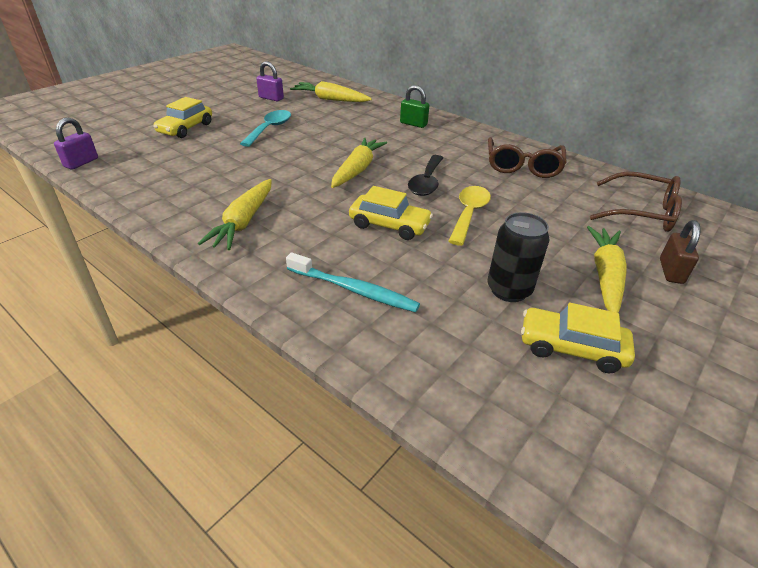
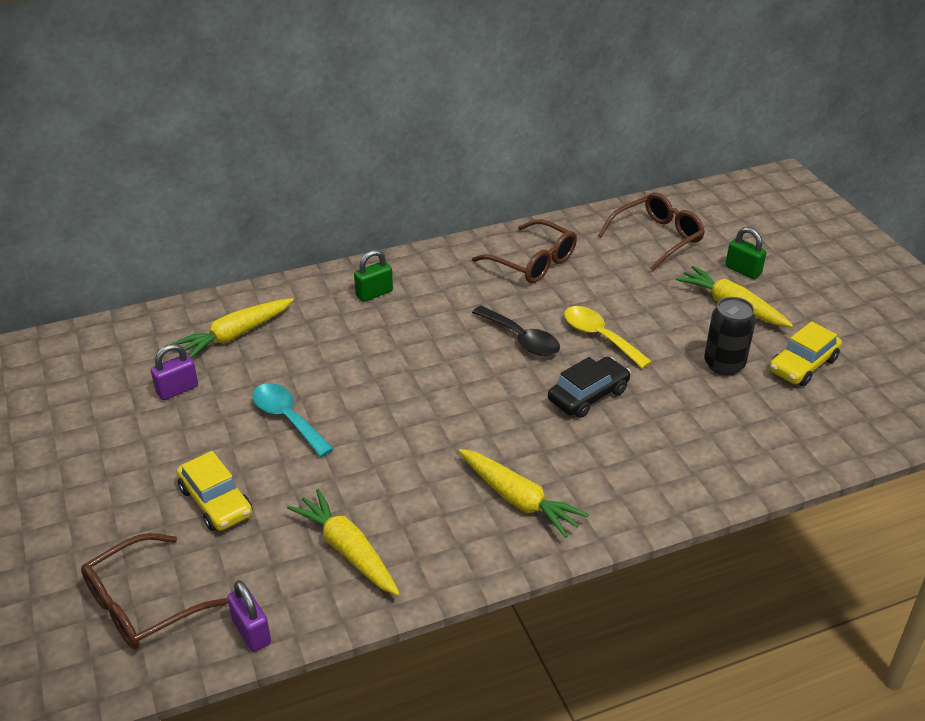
camera: 60 degrees left, 0 degrees up
(97, 131) = (142, 604): none -> brown glasses
(354, 290) = (679, 454): turquoise toothbrush -> none
(357, 169) = (459, 378): yellow carrot -> yellow carrot (348, 550)
(389, 225) = (588, 395): yellow car -> black car
(671, 271) = (743, 270): brown padlock -> green padlock

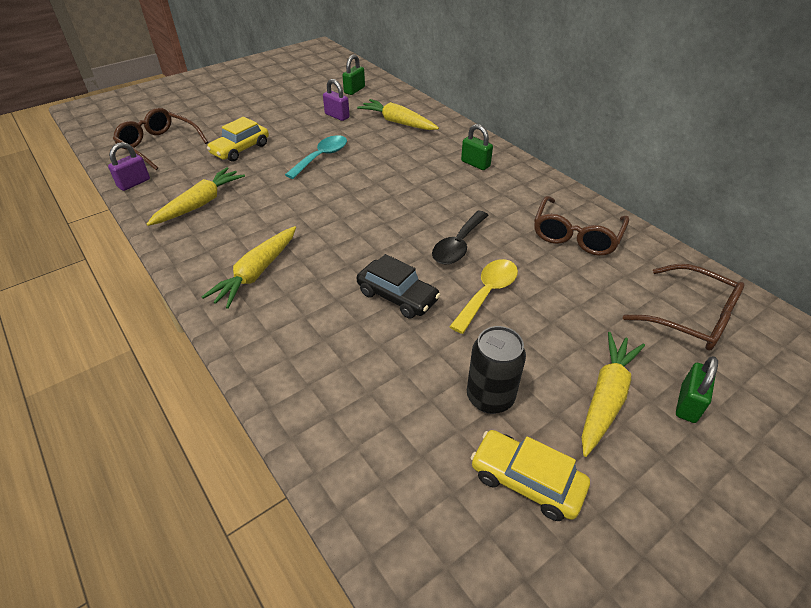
camera: 75 degrees right, 5 degrees up
(105, 361) = (354, 90): none -> green padlock

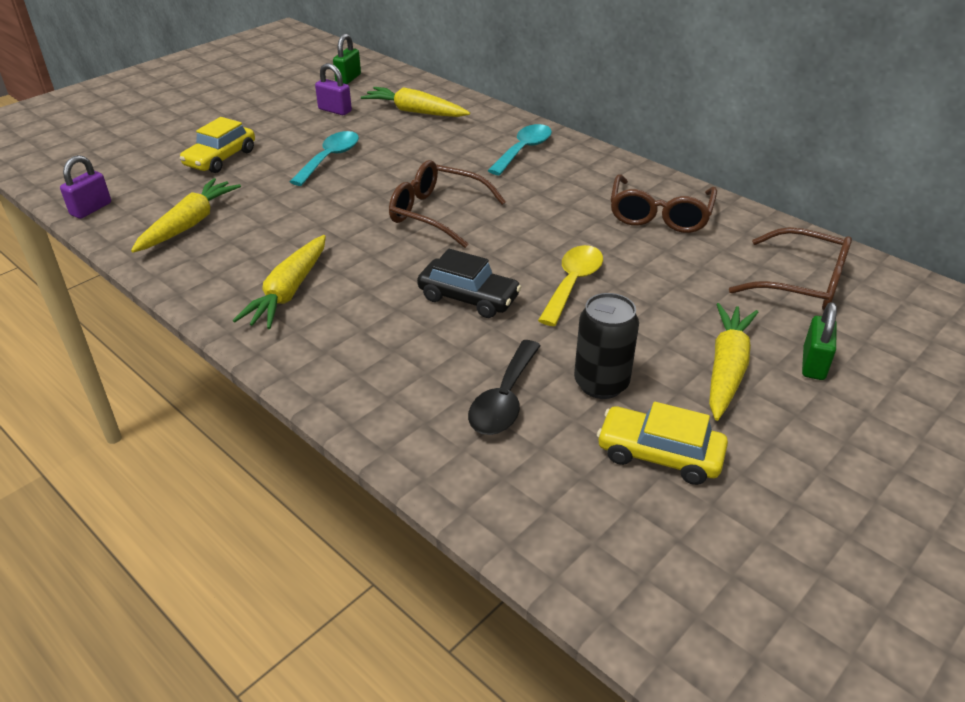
camera: 10 degrees left, 5 degrees down
(159, 145) = (108, 163): brown glasses -> brown glasses (437, 213)
(458, 245) = (526, 238): black spoon -> black spoon (504, 400)
(475, 164) = (523, 150): green padlock -> turquoise spoon

